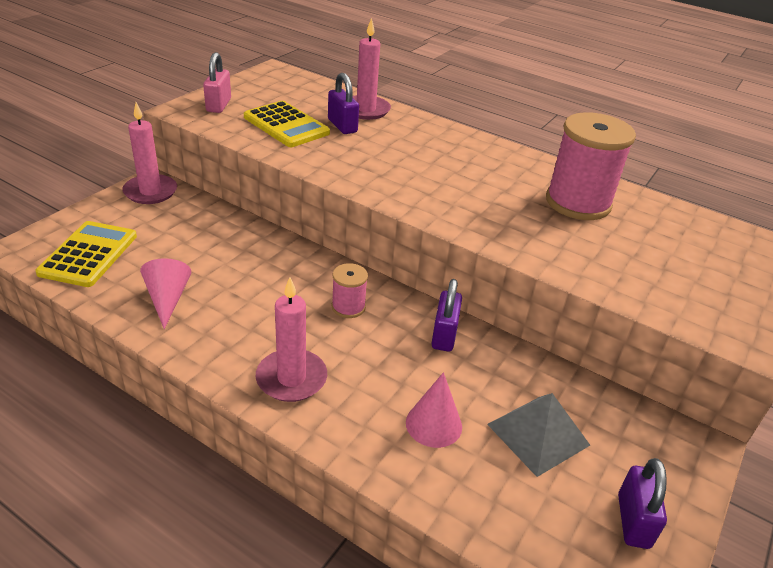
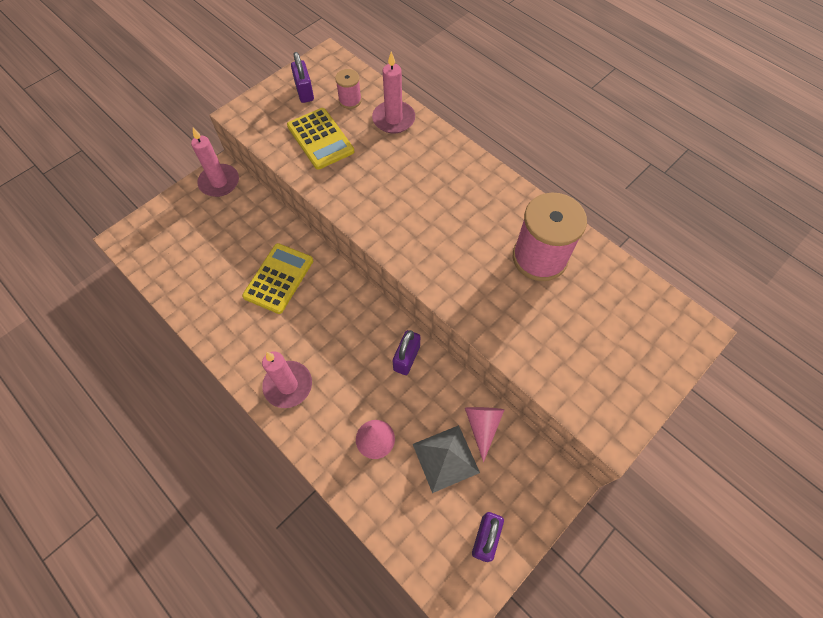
camera: 15 degrees right, 25 degrees up
(89, 254) = (168, 249): yellow calculator -> yellow calculator (279, 278)
(167, 299) = (216, 300): pink cone -> pink cone (482, 426)
(218, 105) = (270, 108): pink padlock -> none
(342, 126) = (367, 142): purple padlock -> purple padlock (304, 92)
(348, 307) = (343, 322): pink spool -> pink spool (350, 100)

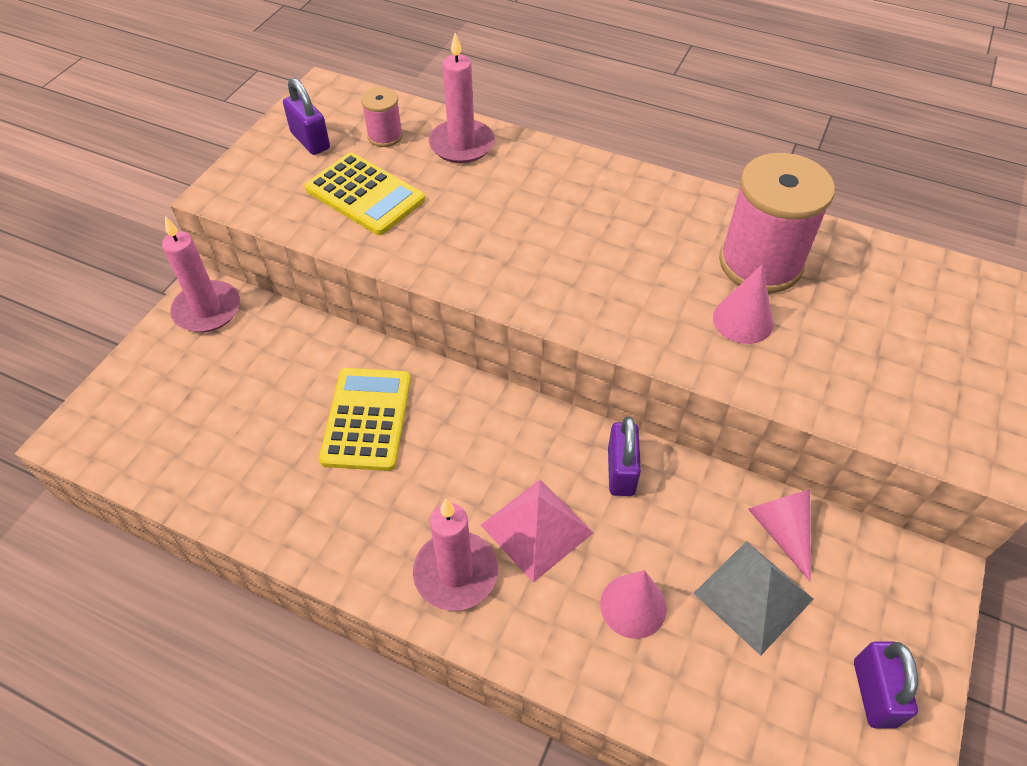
camera: 20 degrees left, 10 degrees down
(343, 375) = (537, 528): none -> pink pyramid
(507, 293) = (743, 320): none -> pink cone

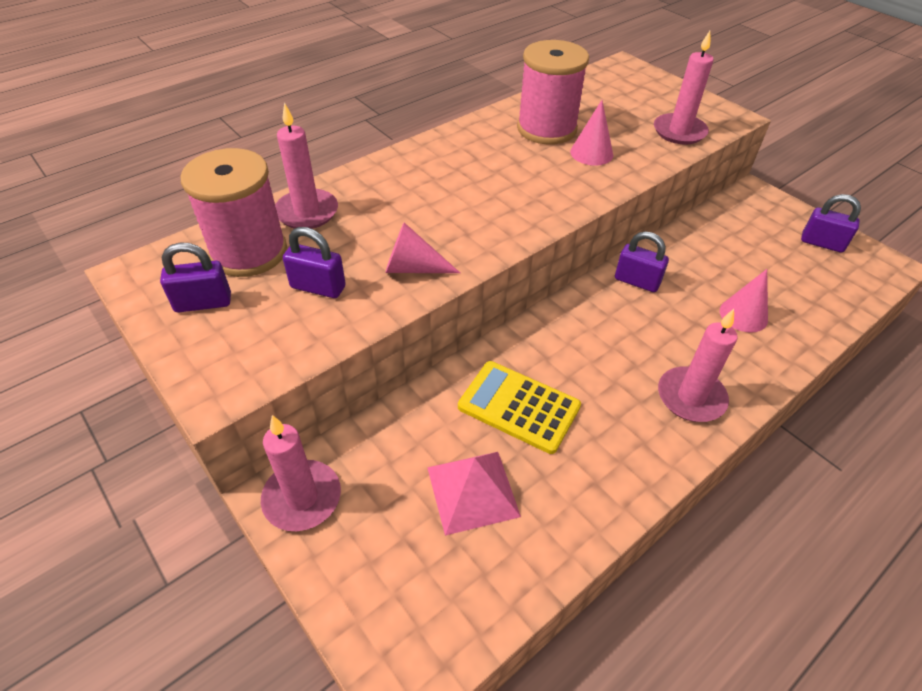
camera: 65 degrees left, 5 degrees down
(365, 195) = (318, 287): yellow calculator -> purple padlock
(385, 136) = (249, 252): pink spool -> pink spool, size x2.05
(537, 528) = (668, 339): pink pyramid -> pink pyramid (472, 491)
(753, 595) = (750, 261): grey pyramid -> none
(781, 530) = (708, 232): pink cone -> pink cone (413, 268)
(881, 400) = (679, 132): none -> pink candle

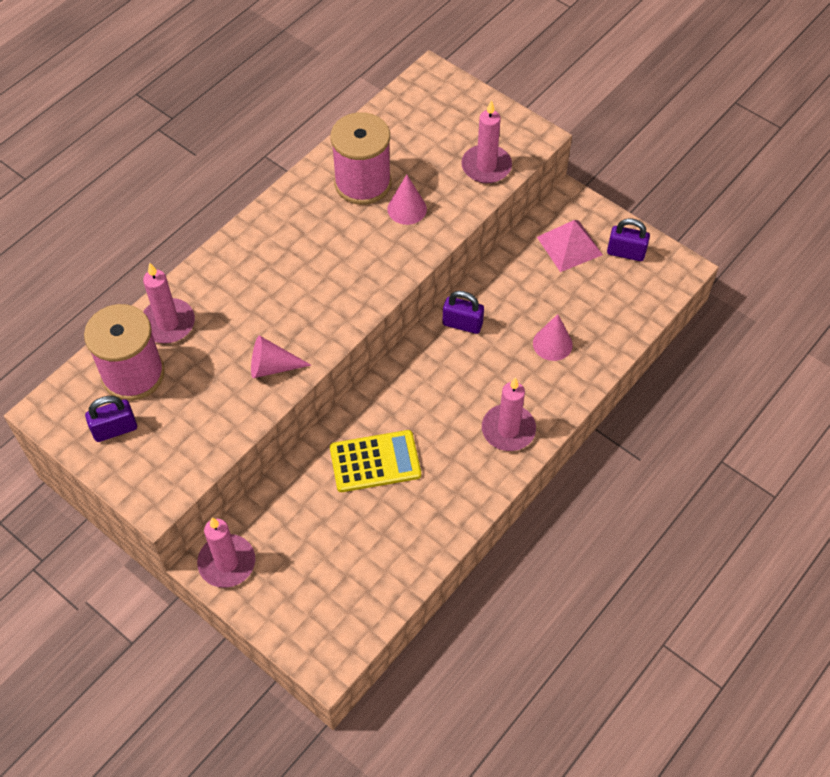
camera: 10 degrees left, 10 degrees up
(318, 287) = (201, 399): purple padlock -> none
(472, 491) = (350, 535): pink pyramid -> pink pyramid (569, 245)
(519, 406) = (375, 462): yellow calculator -> yellow calculator turned 150 degrees clockwise

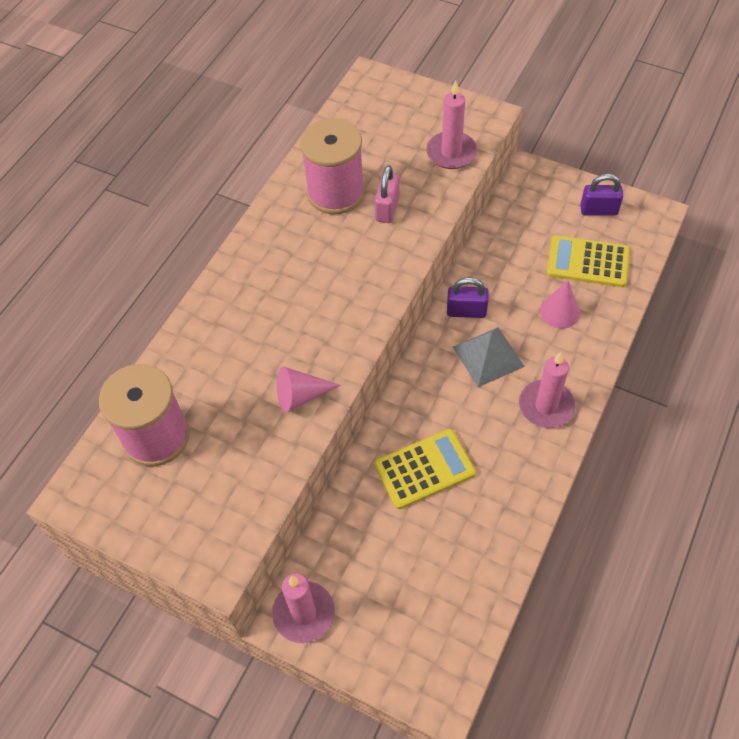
camera: 10 degrees left, 0 degrees up
(115, 429) = (152, 500): purple padlock -> none
(168, 323) = (178, 374): pink candle -> none
(407, 209) = (387, 208): pink cone -> pink padlock
(469, 371) = (488, 356): none -> grey pyramid
(569, 245) = (543, 214): pink pyramid -> none
(597, 301) = (587, 262): none -> yellow calculator

